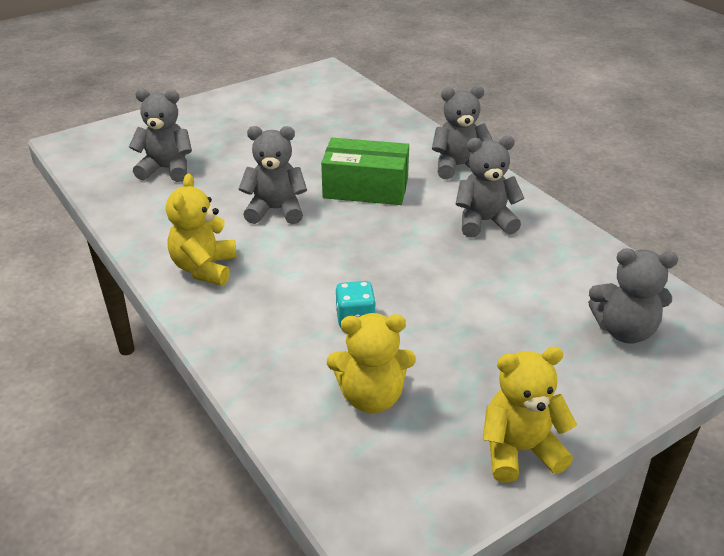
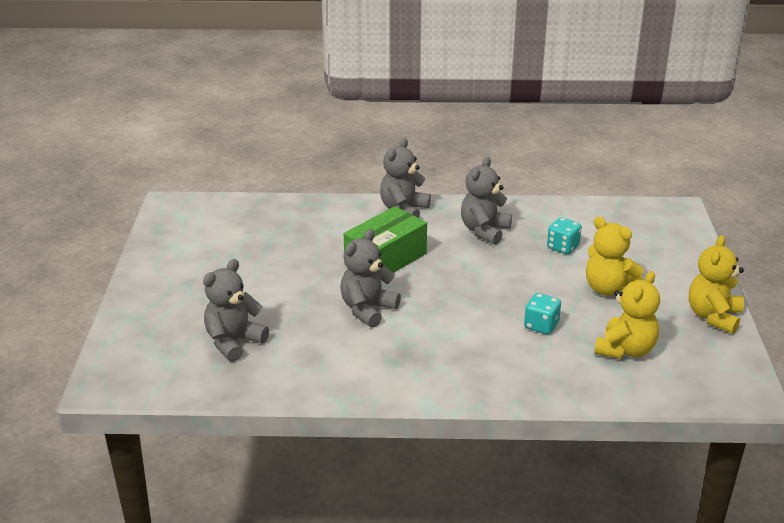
camera: 55 degrees left, 5 degrees down
(204, 268) = (411, 370): yellow teddy bear -> yellow teddy bear (608, 289)
(520, 280) = (563, 247): none -> turquoise dice
(624, 330) = (643, 236): grey teddy bear -> none

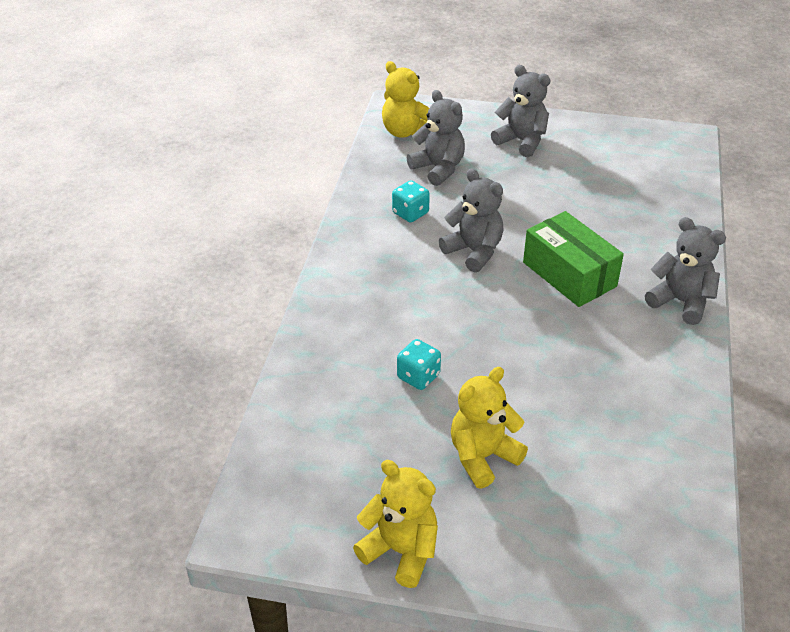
camera: 100 degrees right, 10 degrees up
(484, 231) = (629, 366): grey teddy bear -> grey teddy bear (521, 141)
(563, 247) = (586, 435): turquoise dice -> turquoise dice (410, 213)
(625, 350) = (356, 439): yellow teddy bear -> yellow teddy bear (405, 131)

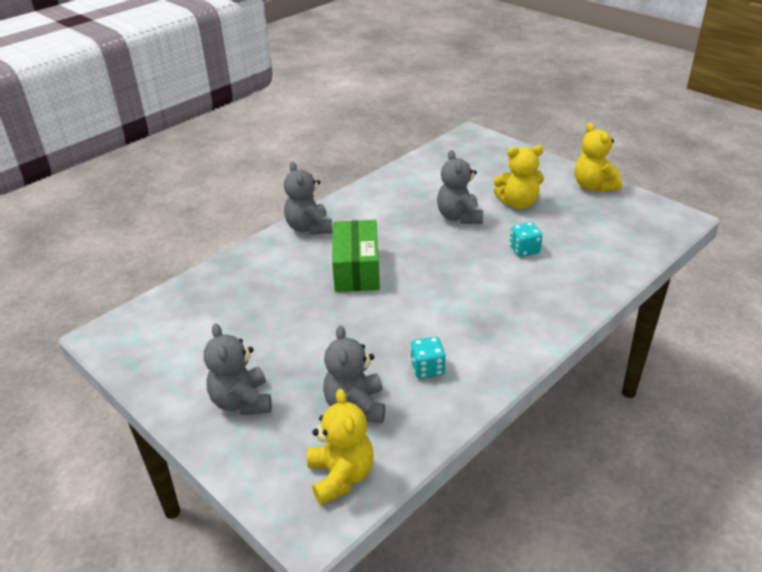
camera: 145 degrees left, 5 degrees down
(474, 251) = (407, 312): grey teddy bear -> grey teddy bear (459, 217)

